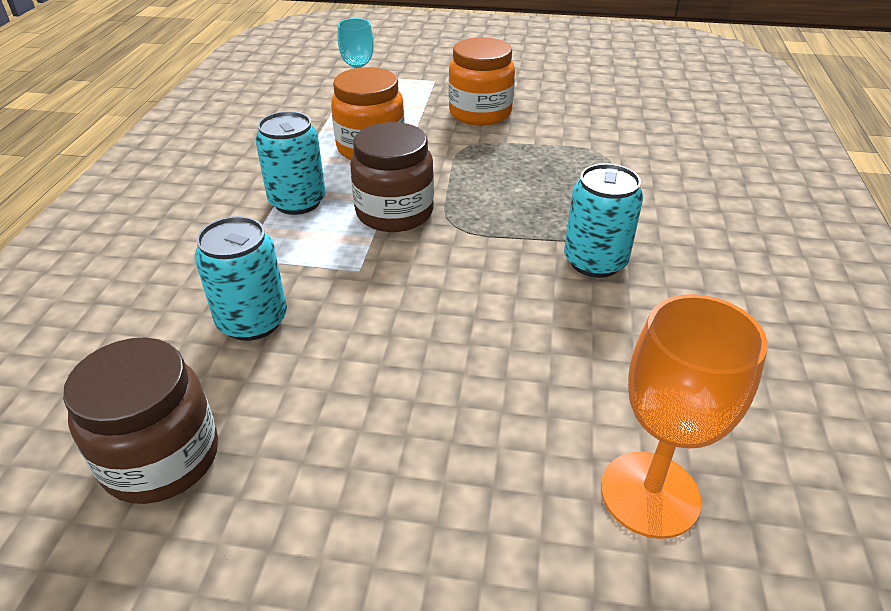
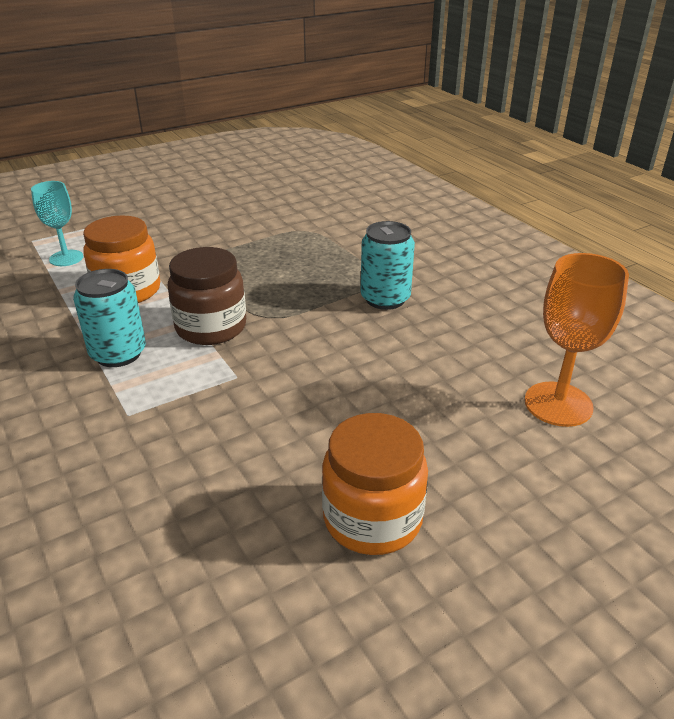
camera: 40 degrees left, 5 degrees down
(161, 458) = (259, 569): brown jar -> none
(252, 321) = (201, 449): turquoise can -> none
(480, 113) = (184, 233): orange jar -> orange jar (372, 519)

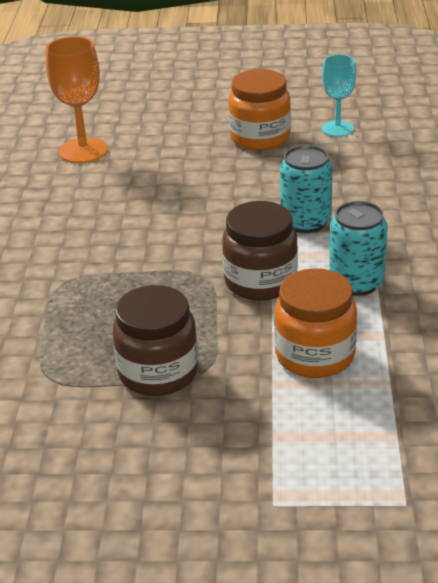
camera: 145 degrees left, 0 degrees up
(66, 258) = (366, 441): turquoise goblet -> turquoise goblet (337, 129)
(237, 251) = (158, 372): none -> brown jar
(385, 299) = (84, 257): turquoise can -> turquoise can (305, 222)

